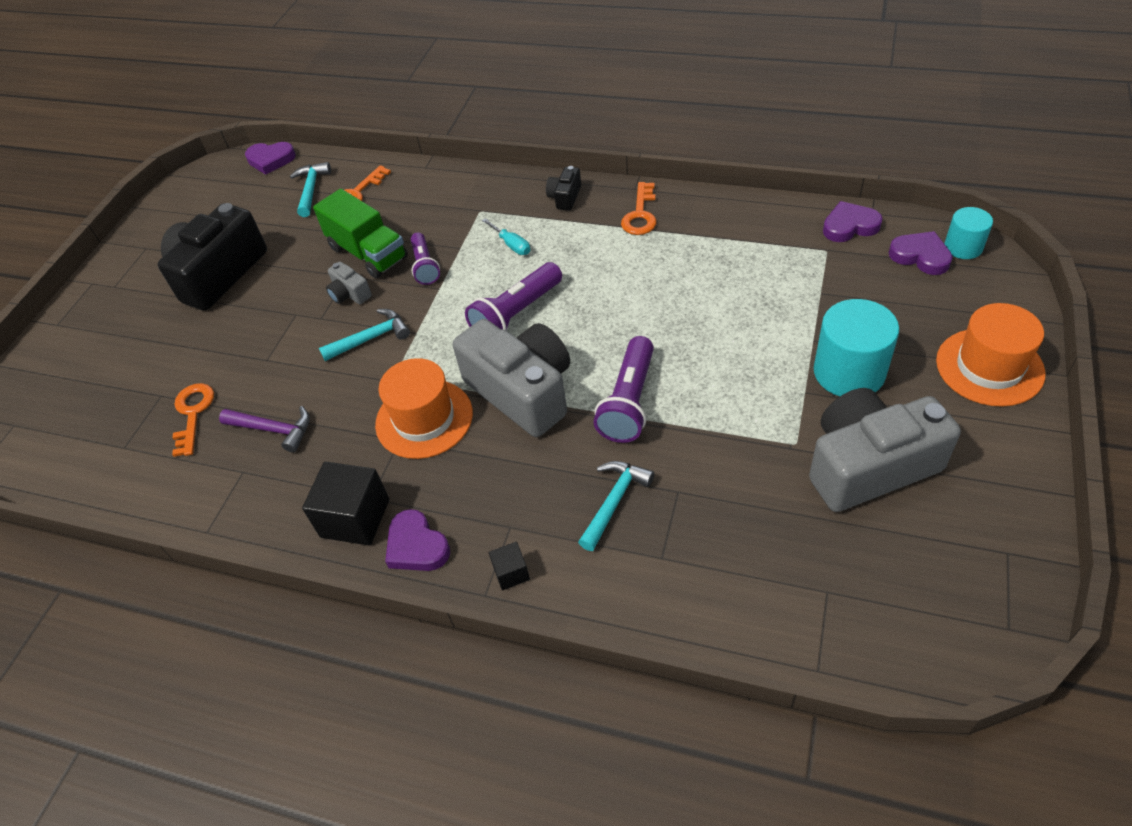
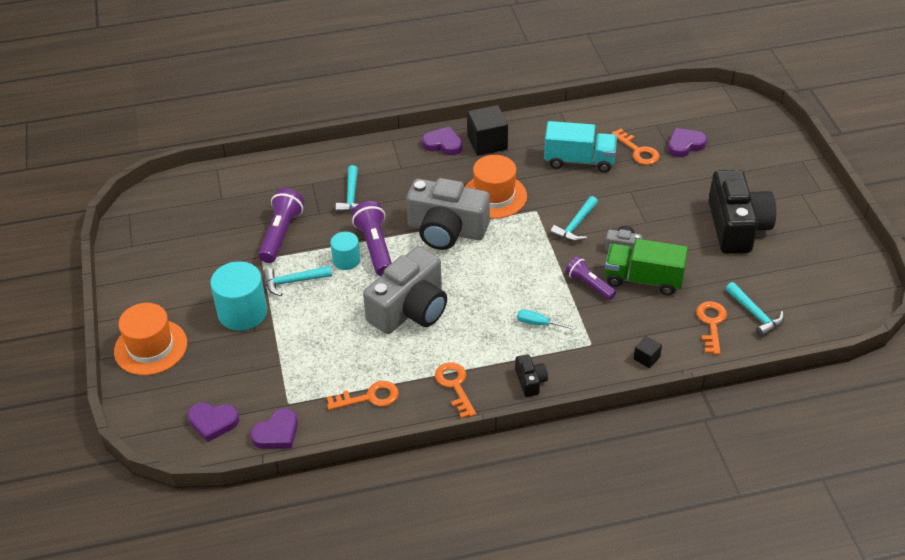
camera: 145 degrees right, 5 degrees down
(271, 160) = (829, 329): purple heart -> purple heart (685, 145)
(273, 430) = (579, 161): purple hammer -> turquoise truck
(511, 573) = (385, 151): black cube -> black cube (646, 358)
(516, 314) = (490, 274): purple flashlight -> purple flashlight (281, 234)
(734, 230) = (369, 397): none -> orange key
(764, 391) = (293, 282): none -> turquoise hammer
(869, 465) = (215, 262): grey camera -> grey camera (410, 309)
(963, 247) = (181, 443): turquoise cylinder -> turquoise cylinder (346, 260)

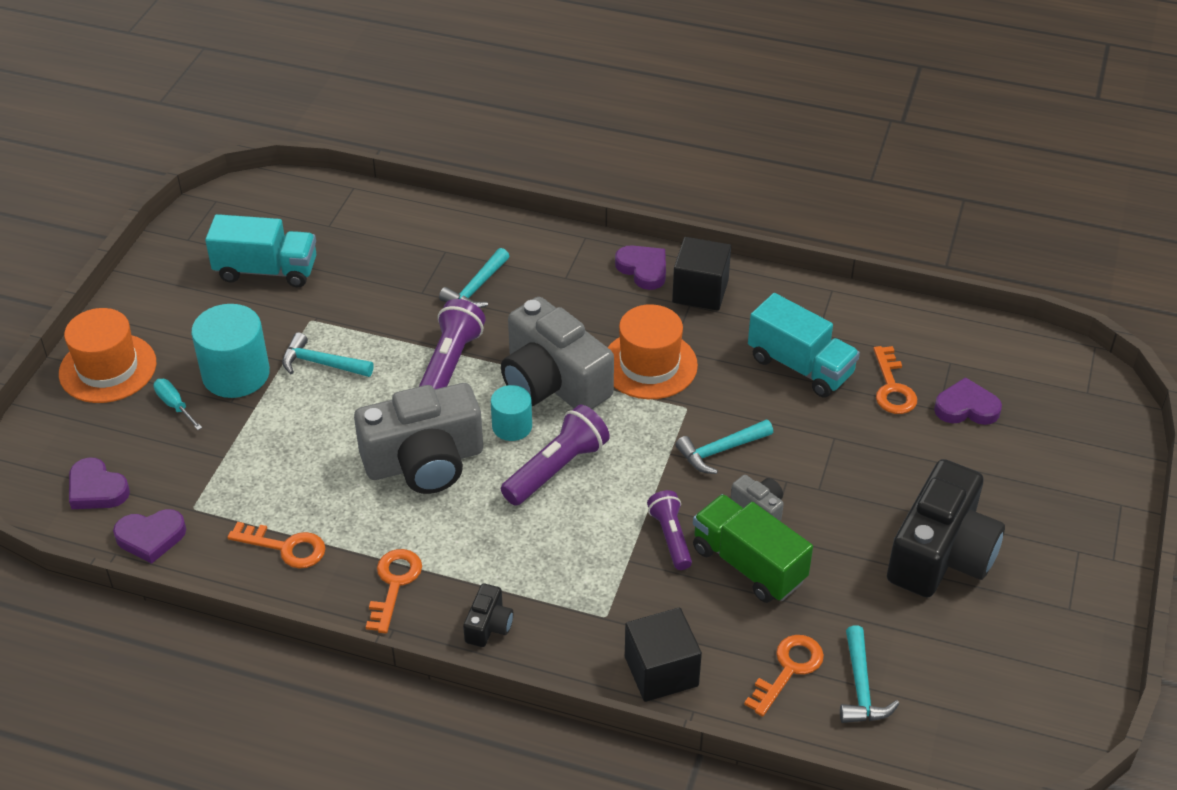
camera: 30 degrees right, 0 degrees up
(204, 242) = (266, 270): none -> turquoise truck
(281, 234) = (357, 299): purple flashlight -> purple flashlight (556, 468)
(346, 260) = (403, 365): turquoise cylinder -> turquoise cylinder (512, 426)
(539, 324) = (563, 557): turquoise screwdriver -> turquoise screwdriver (175, 405)
(646, 358) = (661, 671): black cube -> black cube, size x1.98

